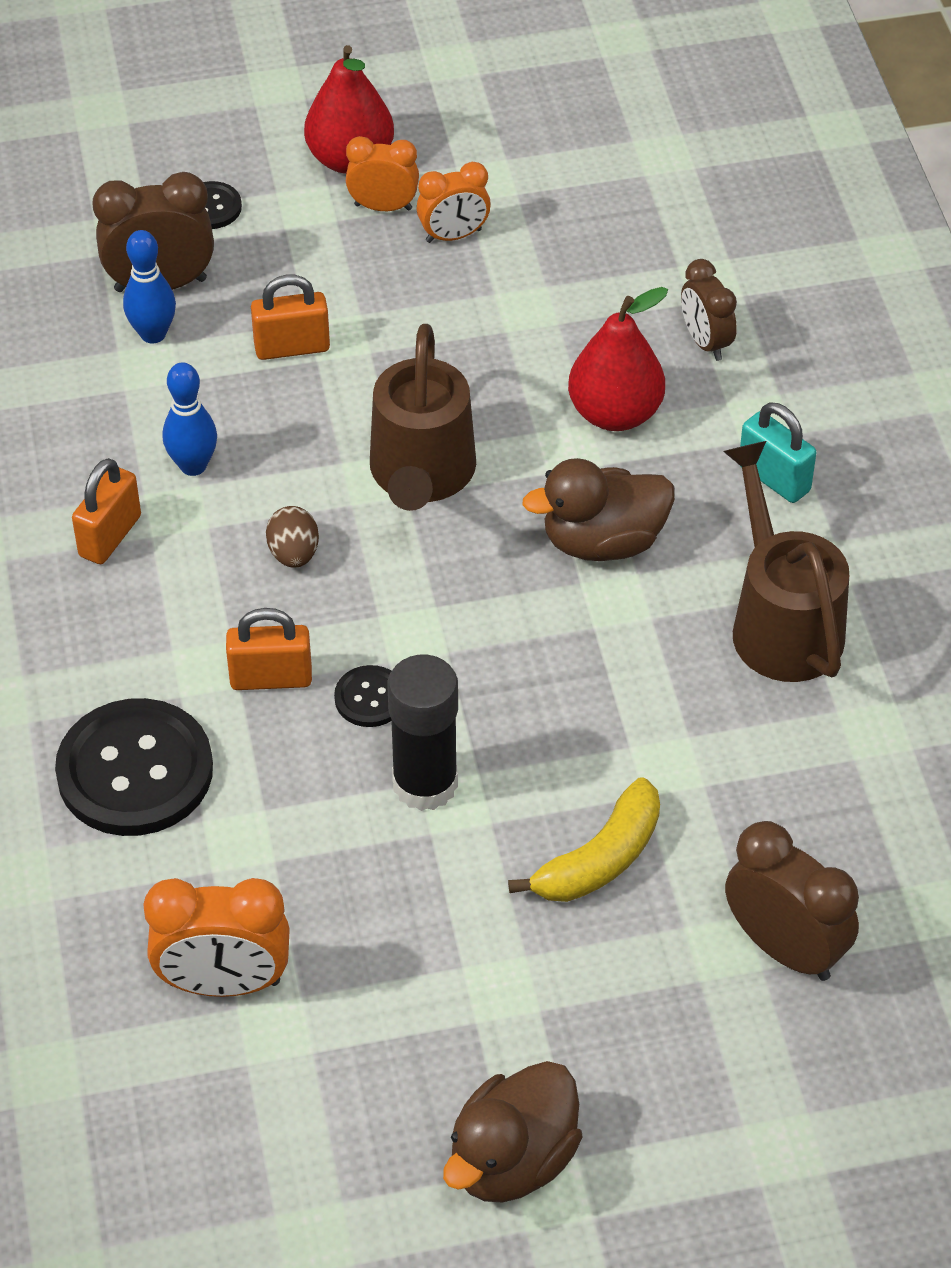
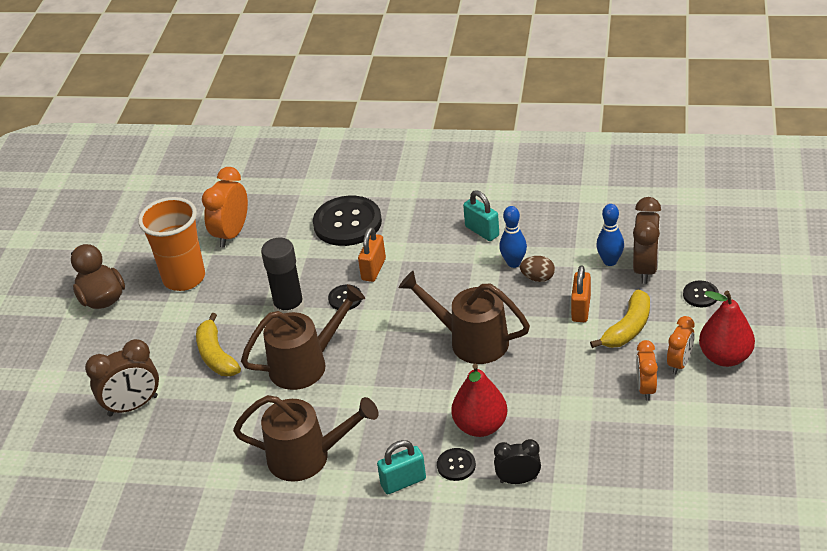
camera: 115 degrees right, 10 degrees down
(110, 536) = (482, 231): orange padlock -> turquoise padlock
(294, 554) = (442, 288): brown egg -> brown egg (538, 278)
(322, 280) = (628, 328): none -> yellow banana
(396, 1018) = (184, 278): none -> orange cup
(566, 700) = (306, 364): none -> brown watering can
(603, 541) = (395, 400): brown duck -> none
(705, 342) = (518, 480): brown clock -> black clock
(710, 422) = (456, 465): none -> black button

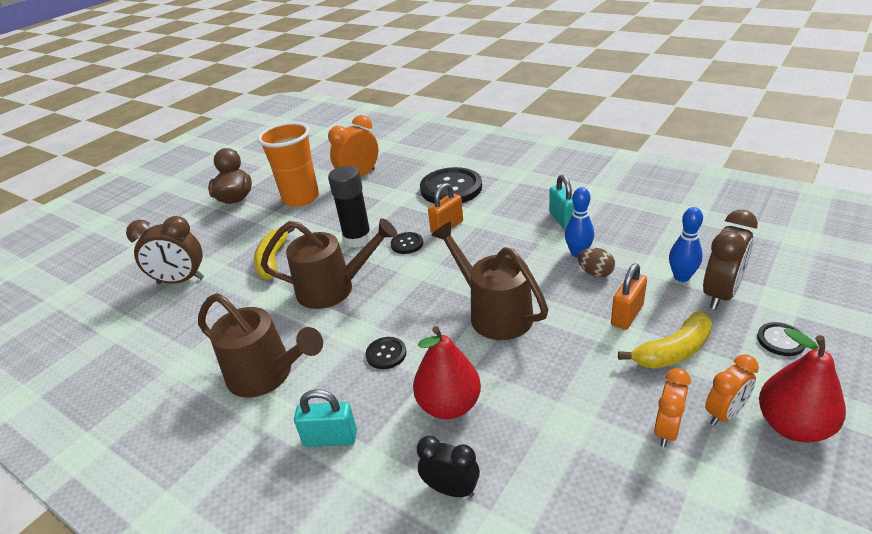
camera: 25 degrees right, 5 degrees down
(456, 465) = (395, 441): black button -> black button (386, 354)

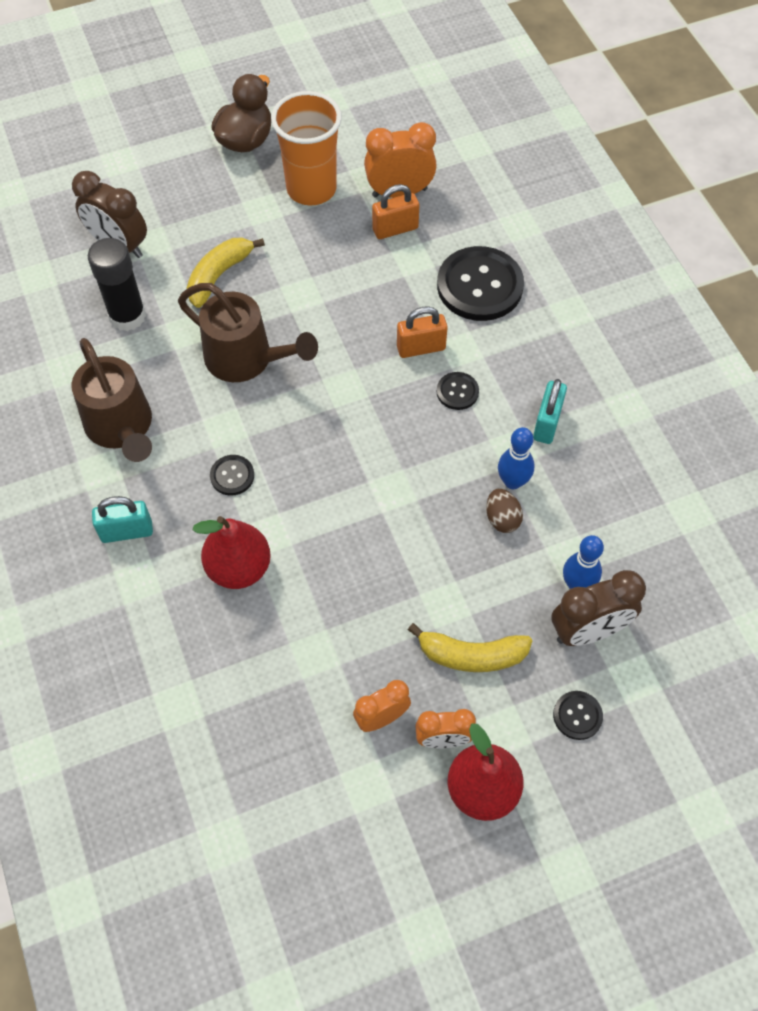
camera: 30 degrees right, 25 degrees up
(330, 438) = (127, 531): turquoise padlock -> turquoise padlock turned 45 degrees counterclockwise
(357, 239) = (320, 301): black glue stick -> black glue stick (127, 316)
(407, 244) = (361, 344): black button -> black button (457, 392)
(451, 489) = (178, 642): black clock -> none
(493, 312) = (362, 496): brown watering can -> none
(627, 315) = (476, 588): orange padlock -> orange padlock (395, 229)

